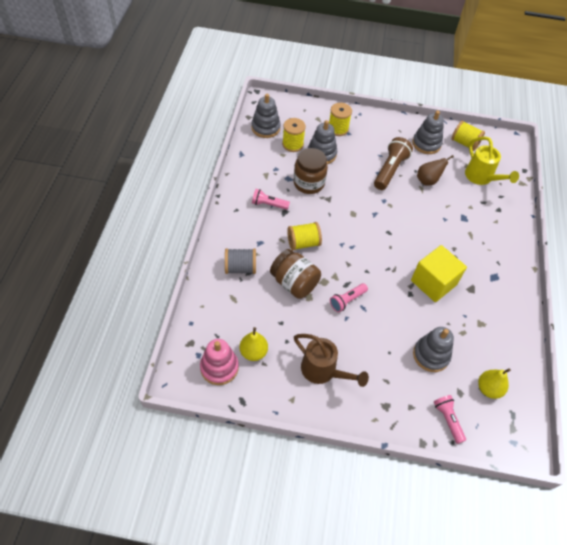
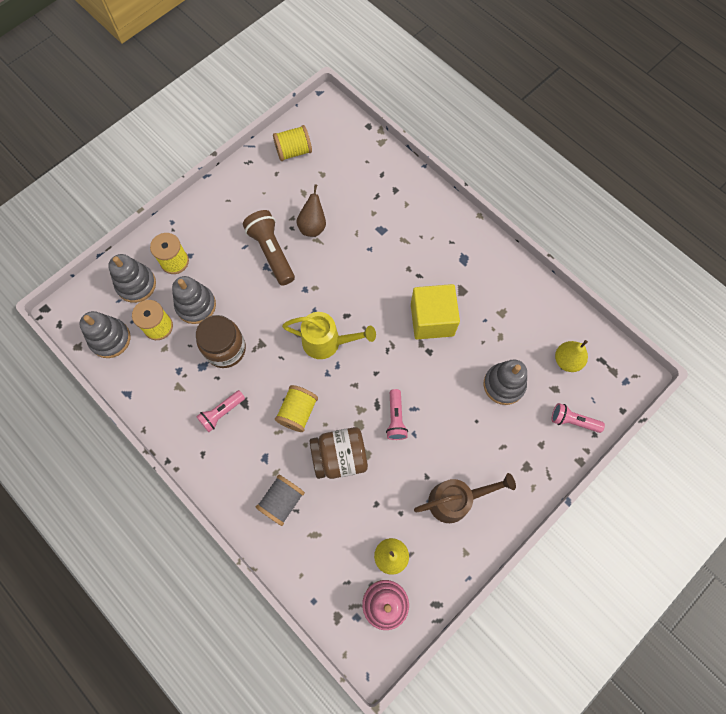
camera: 50 degrees left, 15 degrees up
(426, 144) = (266, 188): grey stacking toy -> grey stacking toy (136, 284)
(481, 177) = (347, 173): yellow watering can -> yellow watering can (327, 342)

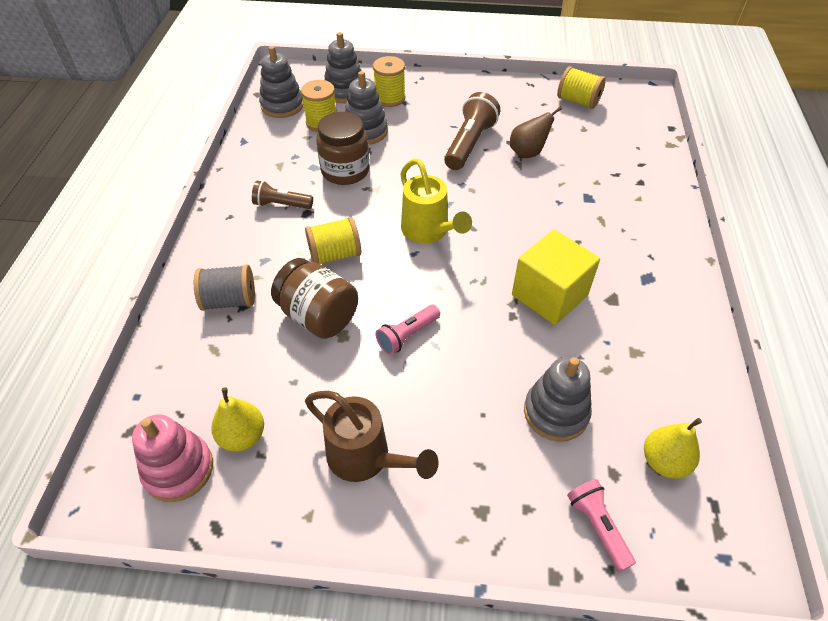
camera: 50 degrees right, 20 degrees down
(221, 413) = (281, 205): pink flashlight -> brown flashlight

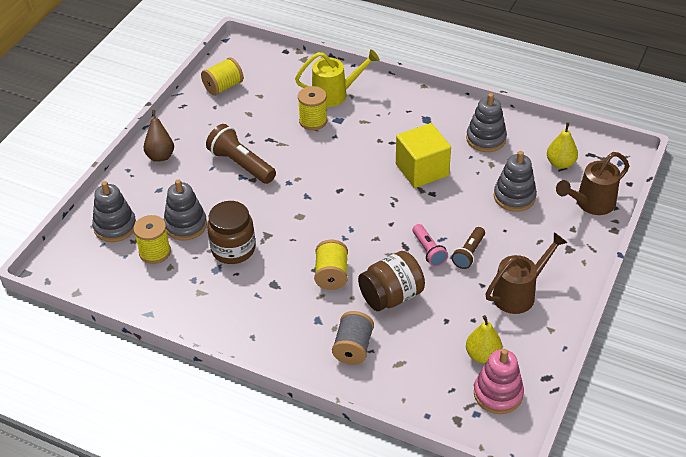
camera: 70 degrees left, 5 degrees down
(281, 205) = (255, 299): brown flashlight -> brown flashlight (469, 253)
(282, 105) = (109, 276): grey stacking toy -> grey stacking toy (486, 139)
(390, 98) = (146, 198): yellow spool -> yellow spool (313, 121)
(428, 231) = (331, 215): yellow watering can -> yellow watering can (335, 94)
(528, 153) = (271, 135): brown pear -> brown pear (160, 155)
(597, 526) = (591, 204): pink flashlight -> brown watering can

